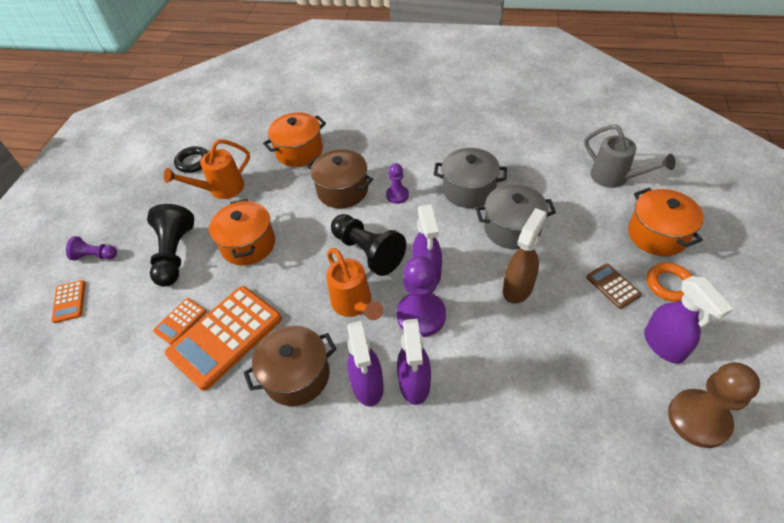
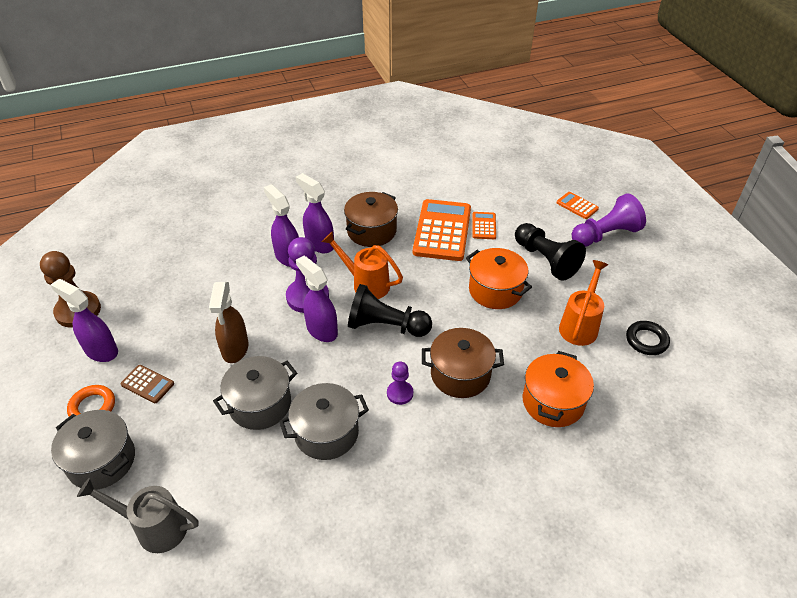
camera: 145 degrees right, 5 degrees down
(95, 256) = (605, 235): purple pawn -> purple pawn, size x1.81
(657, 235) = (102, 461): orange pot -> grey pot

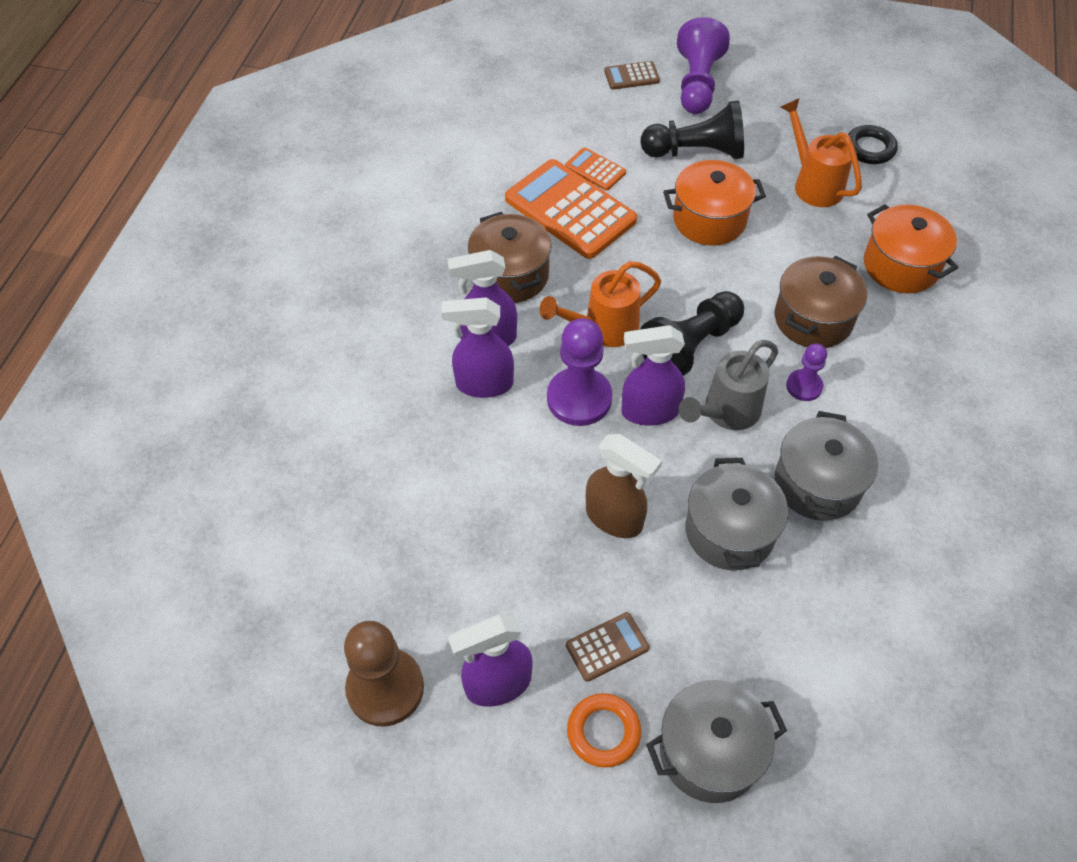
camera: 55 degrees left, 10 degrees up
(154, 527) = (854, 725): grey watering can -> grey watering can (726, 412)
(577, 206) = (631, 76): orange calculator -> brown calculator

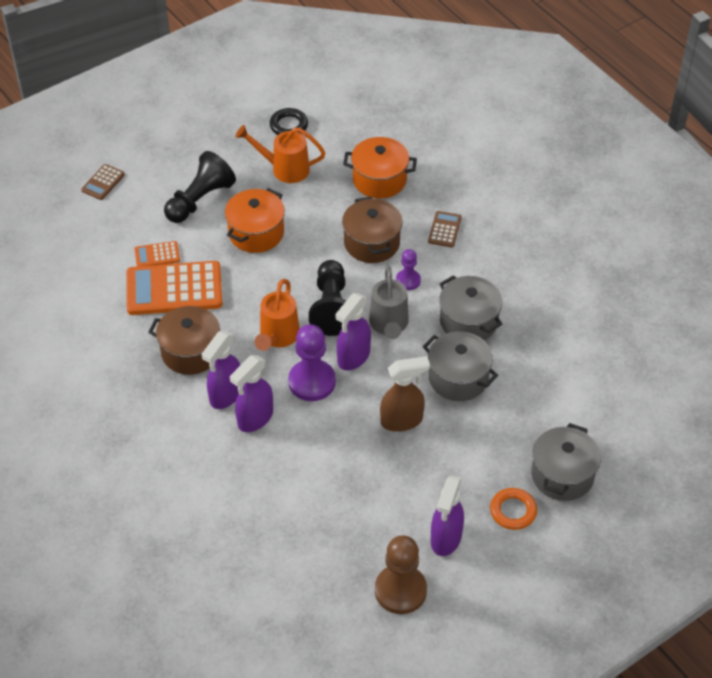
camera: 50 degrees left, 5 degrees down
(607, 647) = (470, 477): brown calculator -> brown calculator (444, 229)
(697, 84) = (148, 158): purple pawn -> none

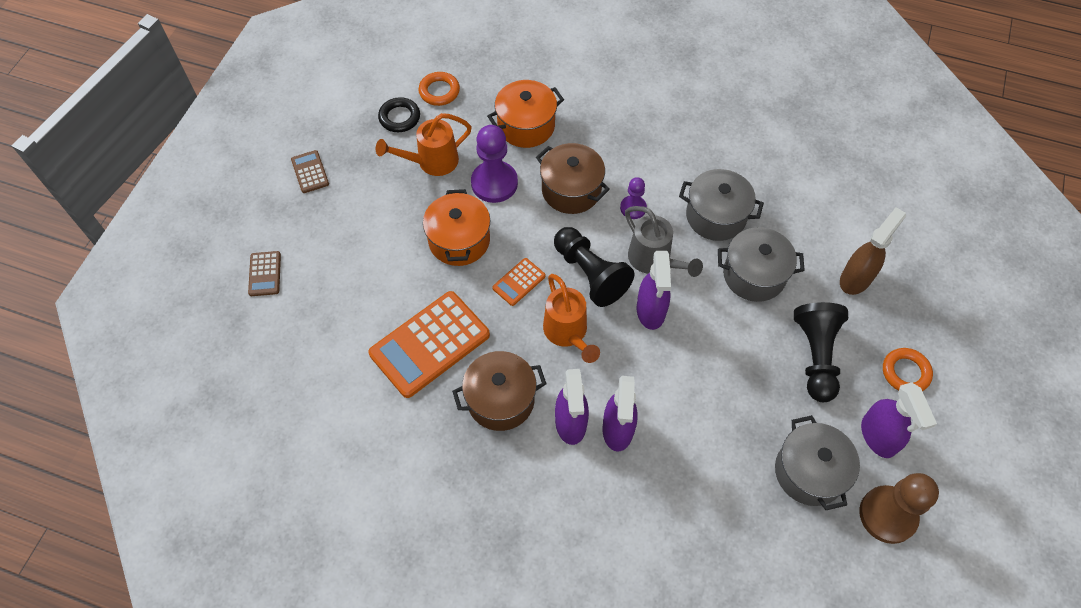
camera: 35 degrees left, 10 degrees up
(157, 255) = (383, 319): orange calculator -> orange calculator (519, 282)
(200, 200) = (377, 237): black pawn -> black pawn (816, 356)
(312, 382) = (636, 359): purple pawn -> purple pawn (494, 183)
(335, 121) = (439, 91): none -> orange ring
(402, 420) = (744, 346): brown spray bottle -> brown spray bottle (856, 278)
(444, 229) = (622, 142): brown calculator -> brown calculator (310, 172)
(562, 475) = (912, 312): grey pot -> grey pot (809, 472)

